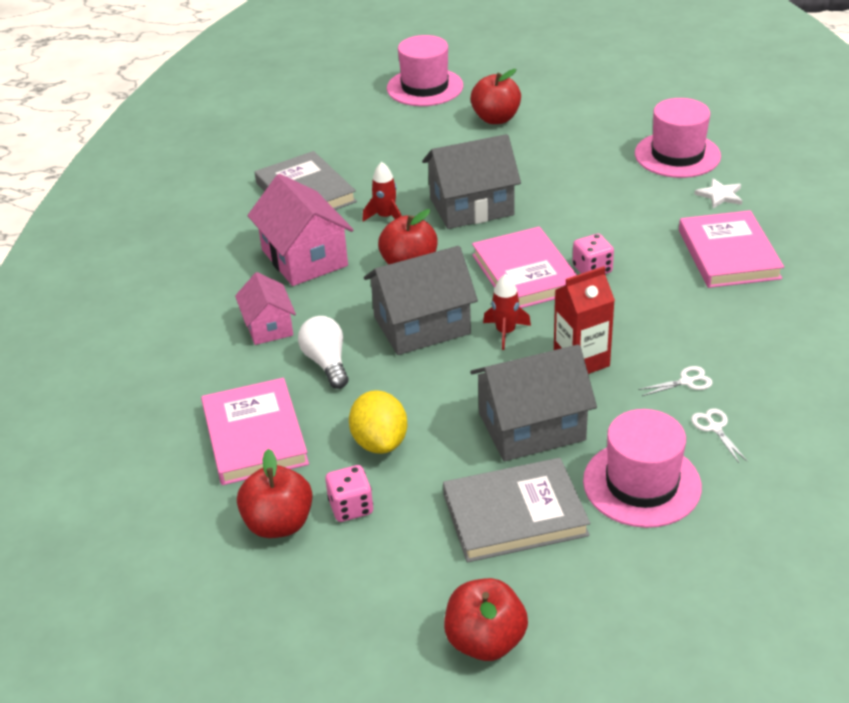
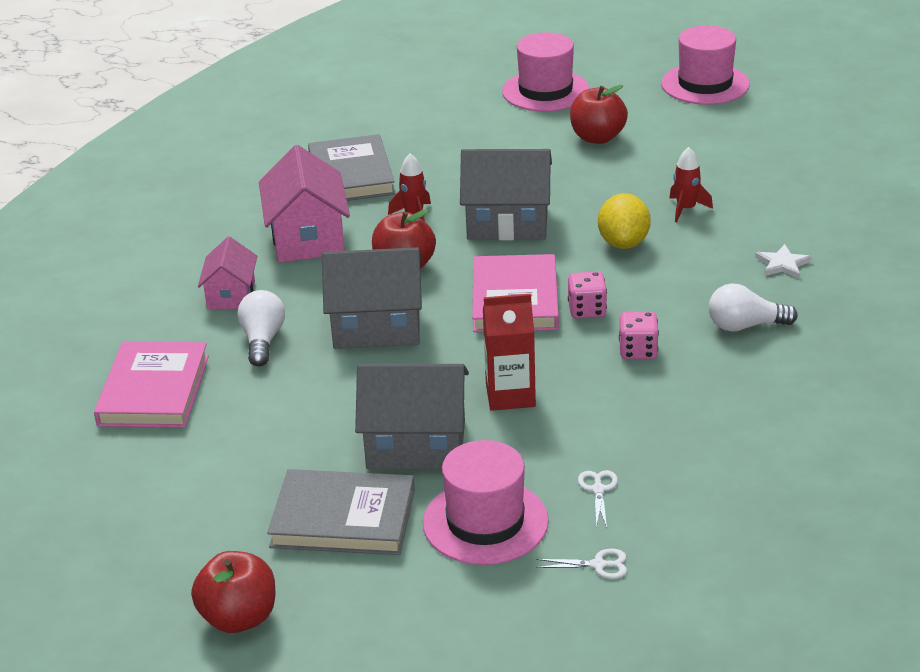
camera: 20 degrees right, 5 degrees down
(279, 524) = (125, 471): red apple -> none
(351, 507) = (198, 473): pink dice -> pink dice (638, 351)
(380, 442) = (263, 423): yellow lemon -> yellow lemon (623, 243)
(505, 332) = (454, 351): red rocket -> red rocket (686, 209)
(677, 155) = (767, 213): pink hat -> pink hat (705, 84)
(686, 381) = (603, 440): white scissors -> white scissors (598, 565)
(729, 254) = (745, 326): pink book -> white light bulb

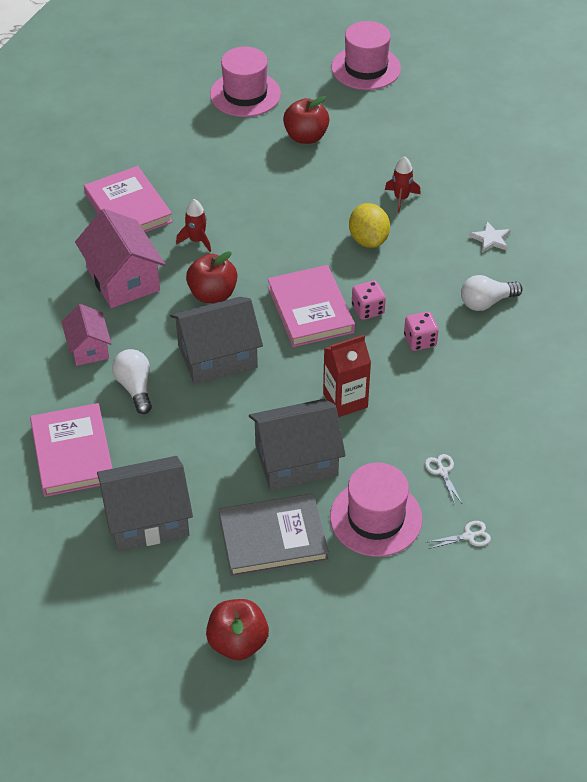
camera: 20 degrees left, 15 degrees up
(351, 175) = (128, 208): grey book -> pink book
(507, 222) = (273, 235): grey house -> grey house (147, 519)

